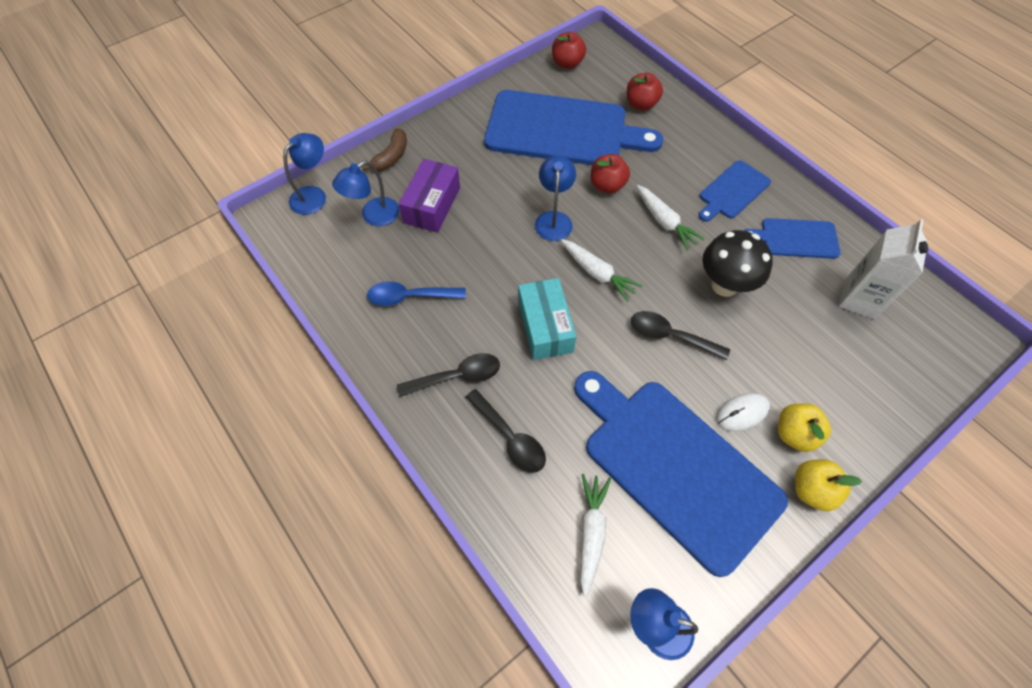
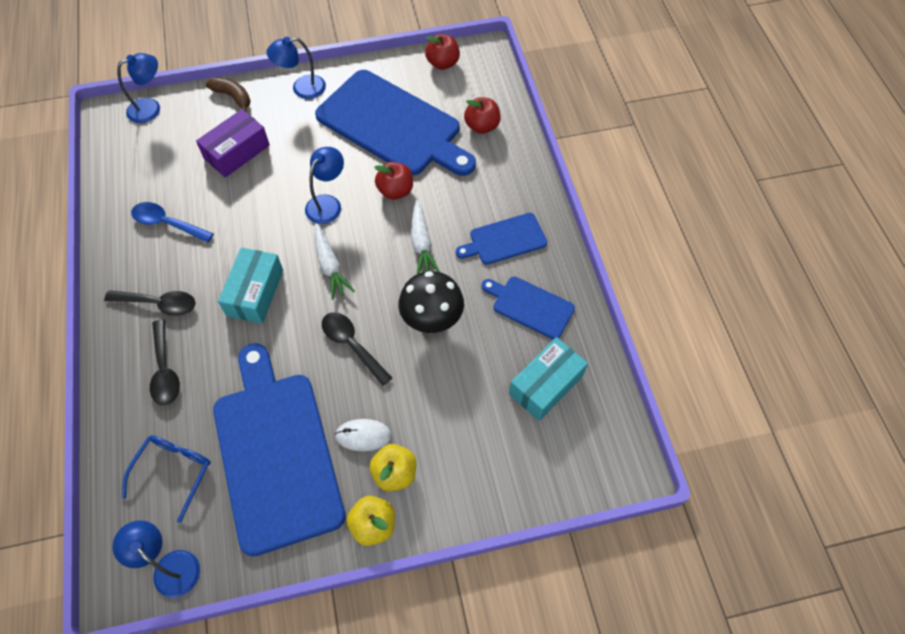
camera: 25 degrees right, 0 degrees up
(373, 216) = (185, 144): blue lamp -> blue lamp (302, 88)
(391, 157) = (233, 97): brown banana -> brown banana turned 105 degrees counterclockwise
(591, 532) = (174, 472): white carrot -> blue glasses
(859, 299) = (546, 385): white carton -> turquoise box

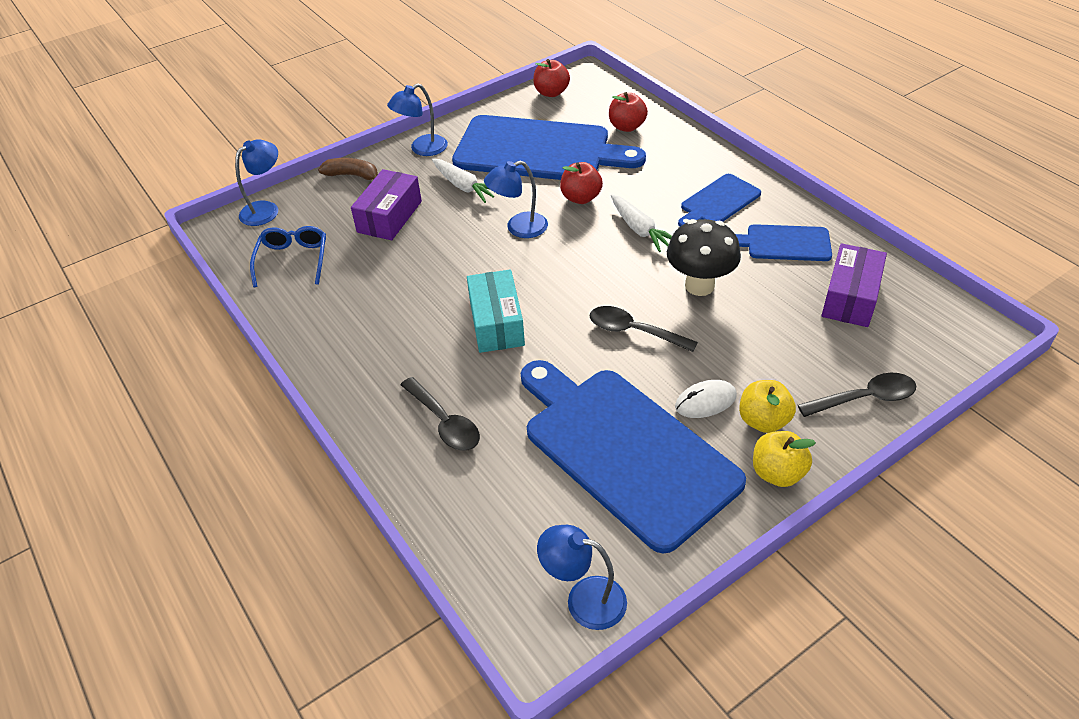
camera: 20 degrees left, 15 degrees down
(158, 304) = (394, 368): black spoon -> black spoon (864, 398)
(167, 223) = (354, 297): blue spoon -> none
(174, 472) = (522, 510): blue glasses -> blue glasses (293, 260)
(327, 203) = (519, 228): blue lamp -> blue lamp turned 120 degrees counterclockwise
(330, 266) = (560, 276): white carrot -> white carrot (464, 186)
(546, 385) = (850, 297): turquoise box -> purple box

